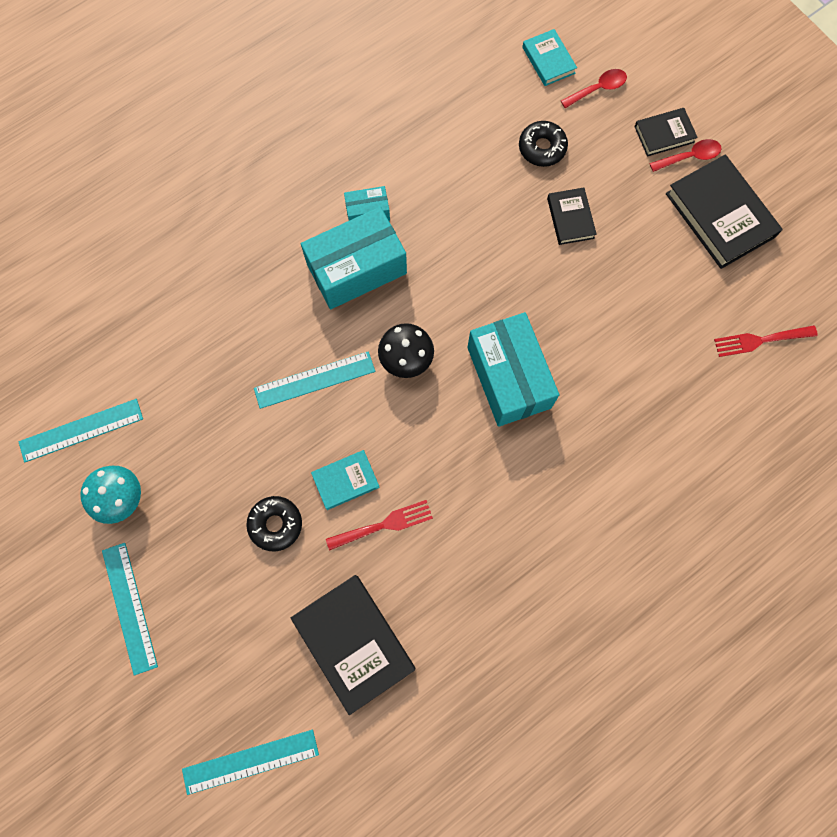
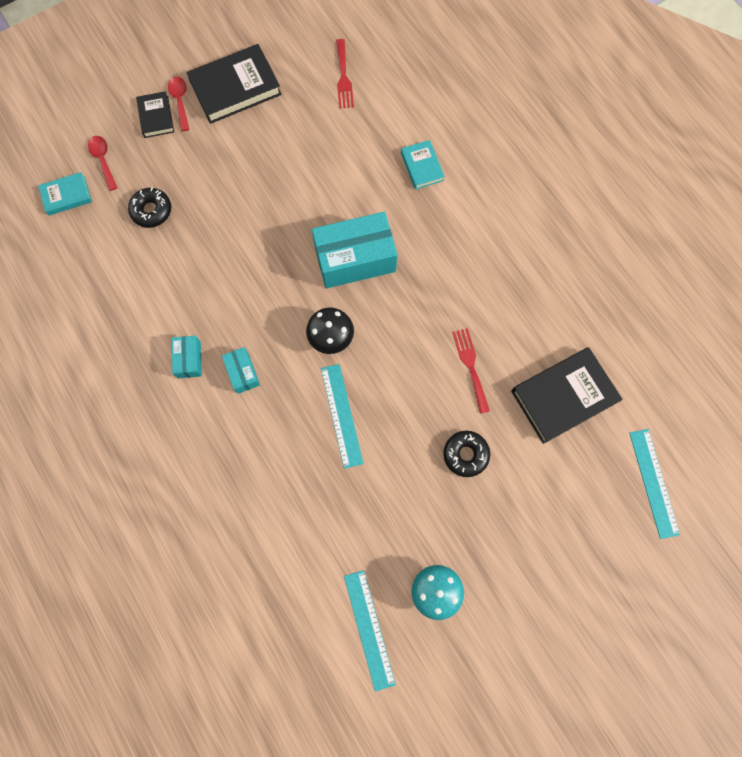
camera: 85 degrees left, 0 degrees up
(129, 607) = (530, 583): turquoise ruler -> none
(345, 480) = (432, 394): turquoise book -> turquoise book (422, 166)
(356, 269) = (242, 373): turquoise box -> turquoise box, size x0.49
(570, 218) = (221, 196): black book -> none

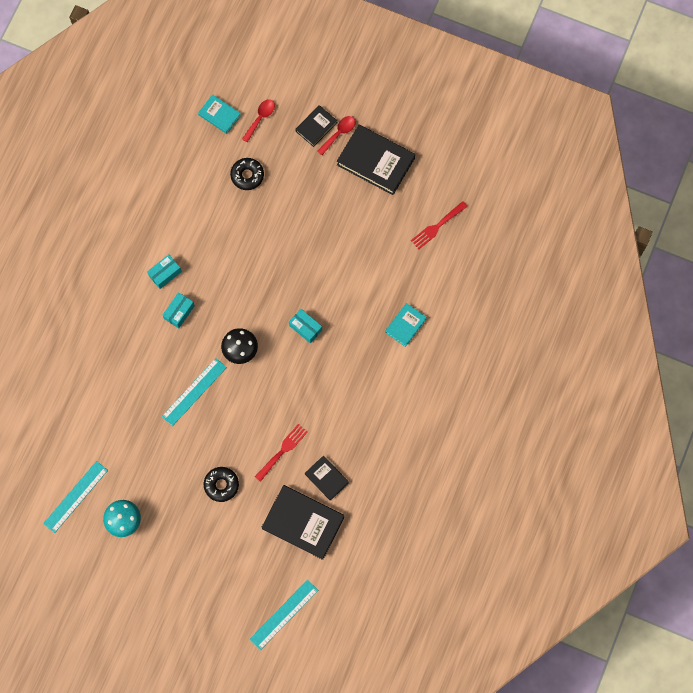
camera: 55 degrees right, 0 degrees up
(355, 259) = (305, 328): turquoise box -> turquoise box, size x0.49
(530, 342) = (326, 478): none -> black book

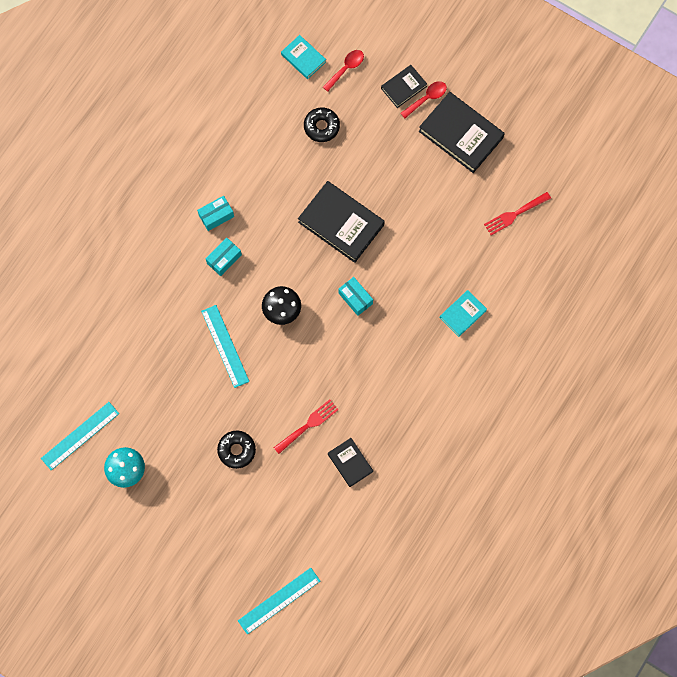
camera: 10 degrees right, 0 degrees up
(194, 392) = (225, 346): turquoise ruler -> turquoise ruler turned 75 degrees counterclockwise
(303, 523) = (316, 506): black book -> black book (341, 223)

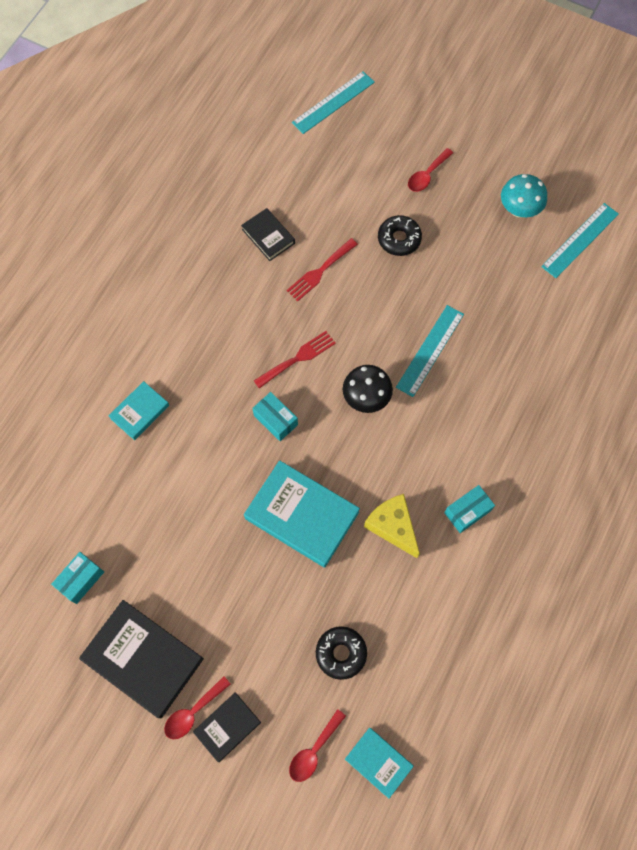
camera: 175 degrees right, 5 degrees down
(202, 513) = (427, 175): none -> red spoon
(224, 259) = (448, 455): turquoise box -> turquoise box (81, 579)
(225, 346) = (430, 350): turquoise ruler -> turquoise ruler turned 60 degrees clockwise
(274, 210) = (392, 526): none -> yellow cheese
(341, 223) = (302, 515): black book -> turquoise book
(514, 214) = (70, 547): red fork -> red fork (298, 358)

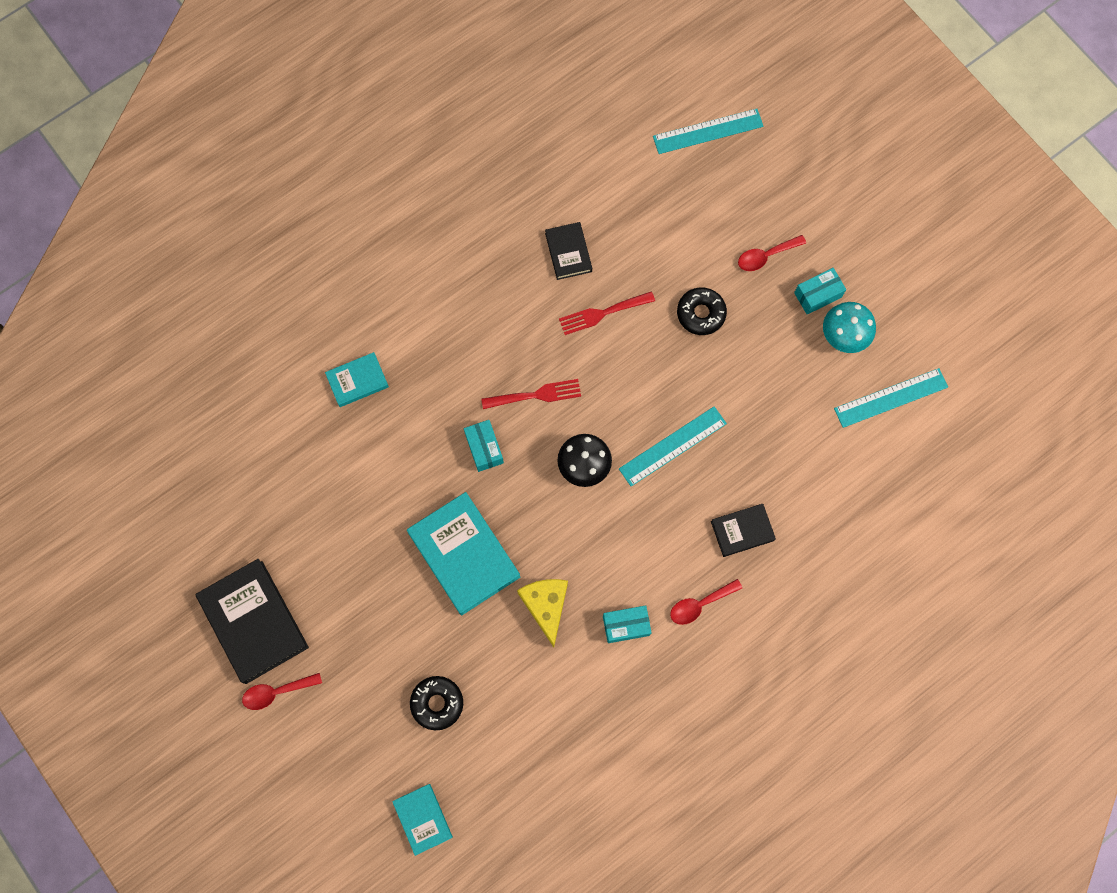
camera: 25 degrees right, 5 degrees up
(81, 579) = (230, 520): turquoise box -> turquoise box (817, 295)
(227, 727) = (301, 720): black book -> black book (742, 531)
(314, 750) = (369, 780): red spoon -> red spoon (700, 604)

